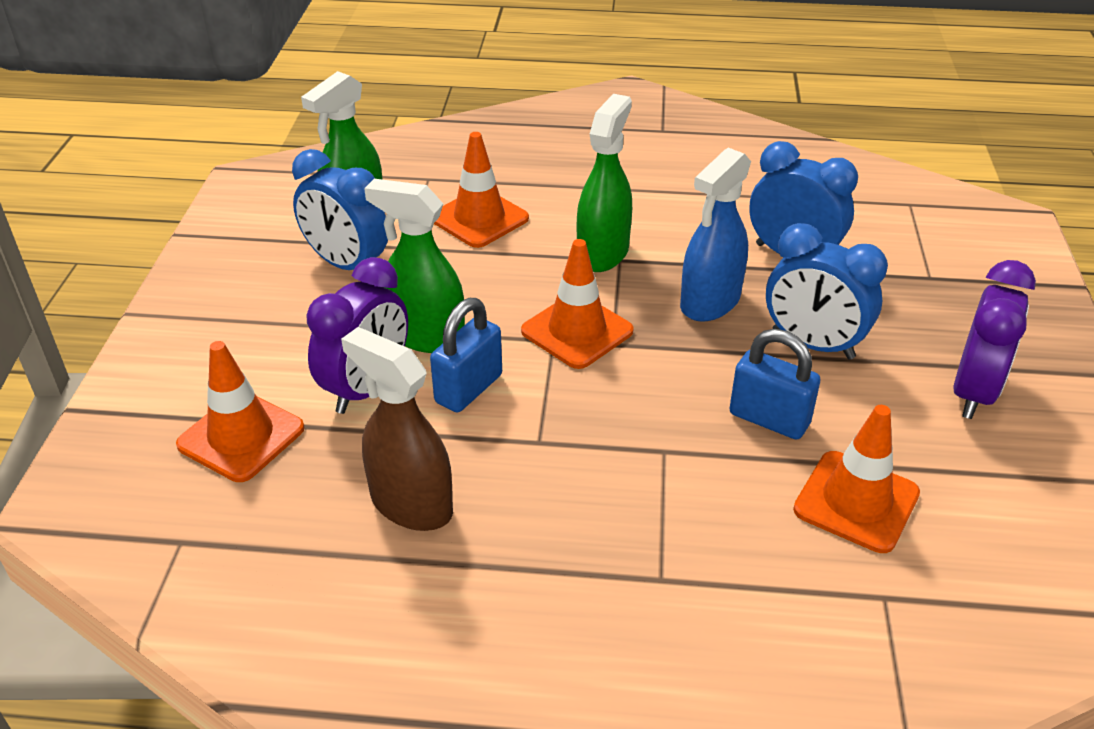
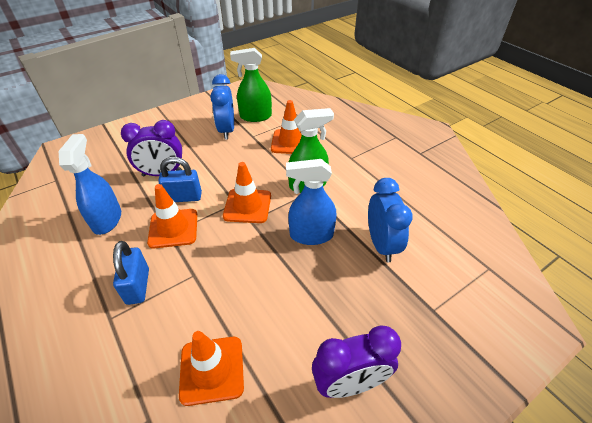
camera: 50 degrees right, 5 degrees up
(241, 436) = (114, 162): orange traffic cone -> orange traffic cone (173, 228)
(411, 504) = (107, 219): brown spray bottle -> blue spray bottle
(426, 336) = (205, 170): green spray bottle -> none
(769, 419) = (246, 301): blue padlock -> blue padlock (138, 286)
(812, 345) = (318, 289): blue clock -> none

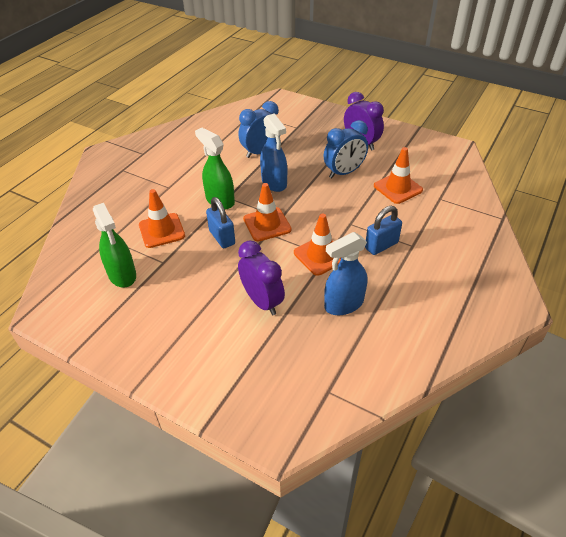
camera: 115 degrees left, 0 degrees up
(184, 197) = (283, 267): blue padlock -> blue padlock (222, 237)
(227, 130) = (161, 287): blue clock -> blue clock (344, 172)

